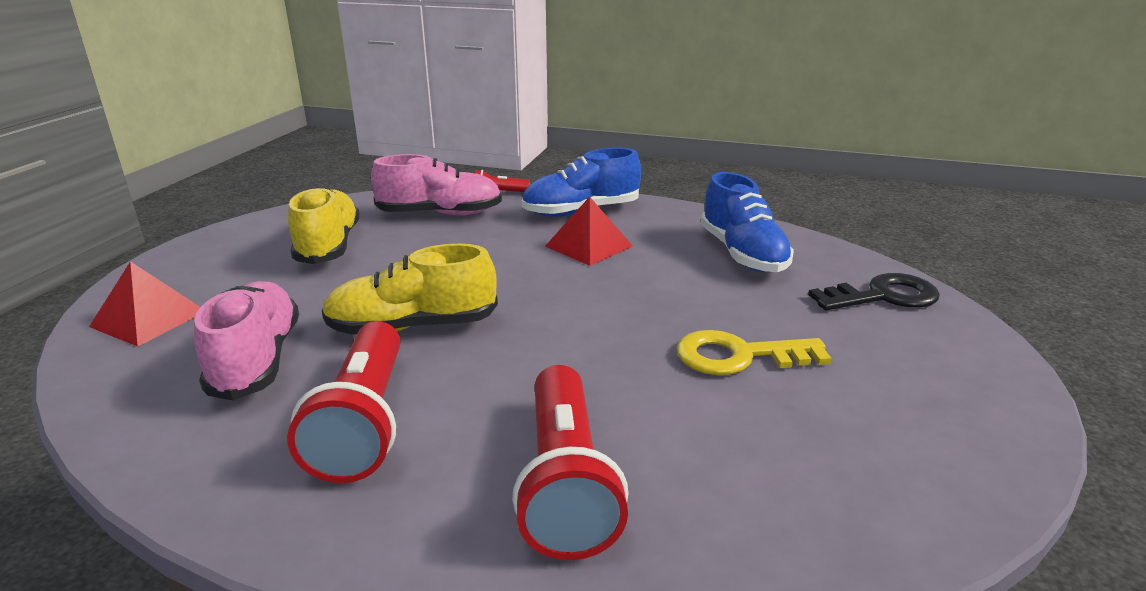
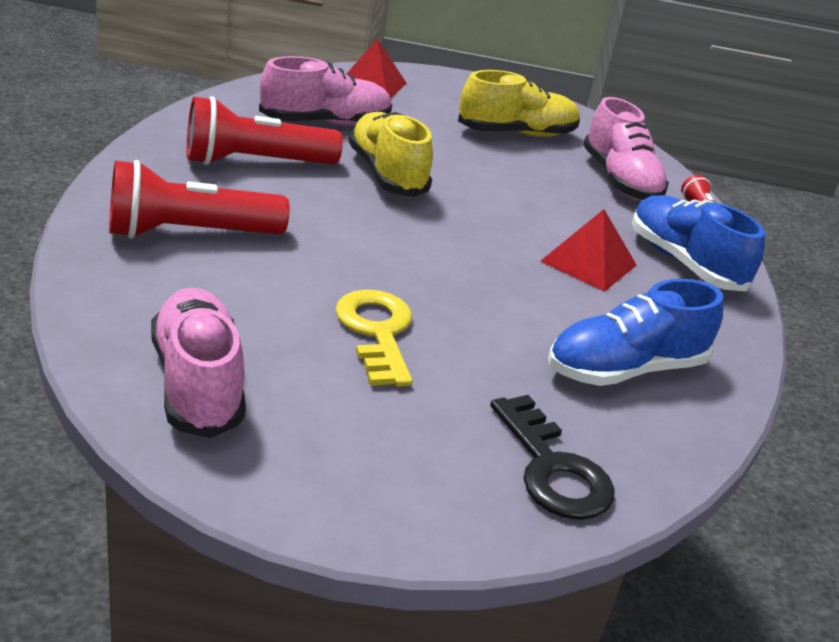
camera: 75 degrees right, 5 degrees up
(884, 472) = (197, 383): none -> pink shoe

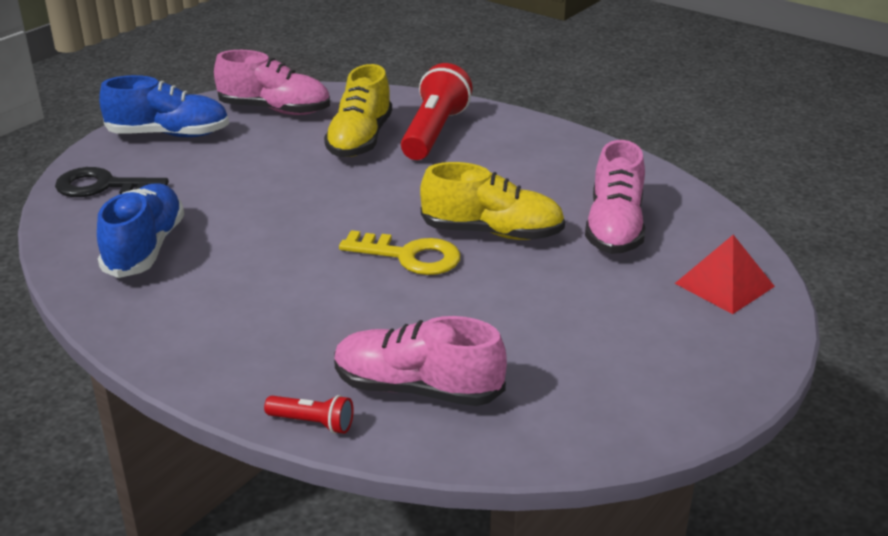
camera: 125 degrees right, 0 degrees up
(255, 163) = (536, 176): red flashlight -> none
(377, 332) = (272, 168): yellow key -> yellow key (409, 256)
(516, 134) = (566, 353): yellow shoe -> yellow shoe (360, 139)
(589, 263) = (280, 290): red pyramid -> none
(684, 263) = (236, 352): blue shoe -> blue shoe (169, 134)

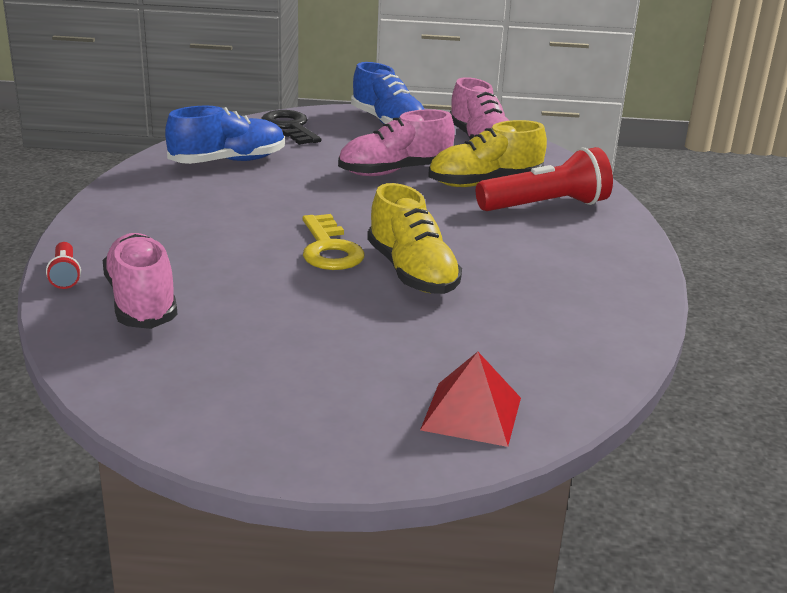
camera: 55 degrees right, 5 degrees down
(614, 228) = (501, 327): pink shoe -> pink shoe (395, 171)

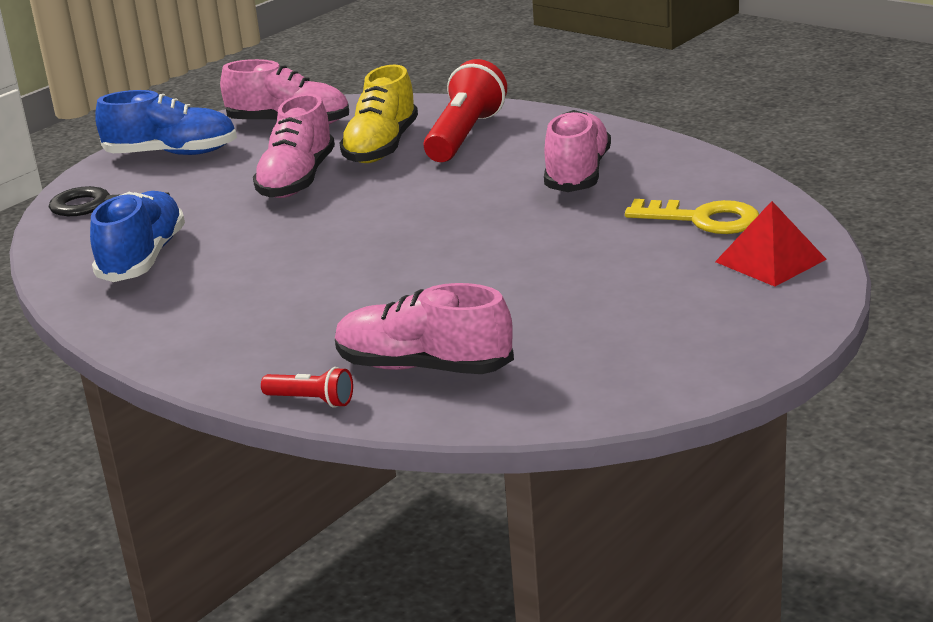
camera: 50 degrees left, 0 degrees up
(329, 249) = (426, 251): yellow key -> yellow key (703, 219)
(412, 272) = (519, 225): yellow shoe -> none
(535, 270) = (577, 174): none -> pink shoe

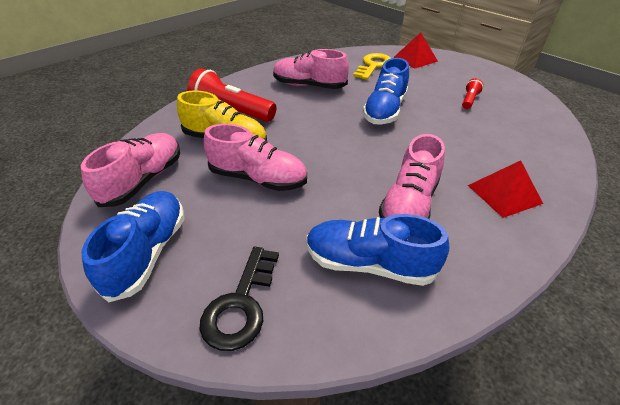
camera: 85 degrees left, 15 degrees up
(270, 344) = (504, 194): none -> red pyramid
(311, 400) = (565, 179): red flashlight -> red flashlight (469, 100)
(424, 367) = (520, 142): pink shoe -> pink shoe (409, 205)
(506, 243) = (385, 110): none -> blue shoe

